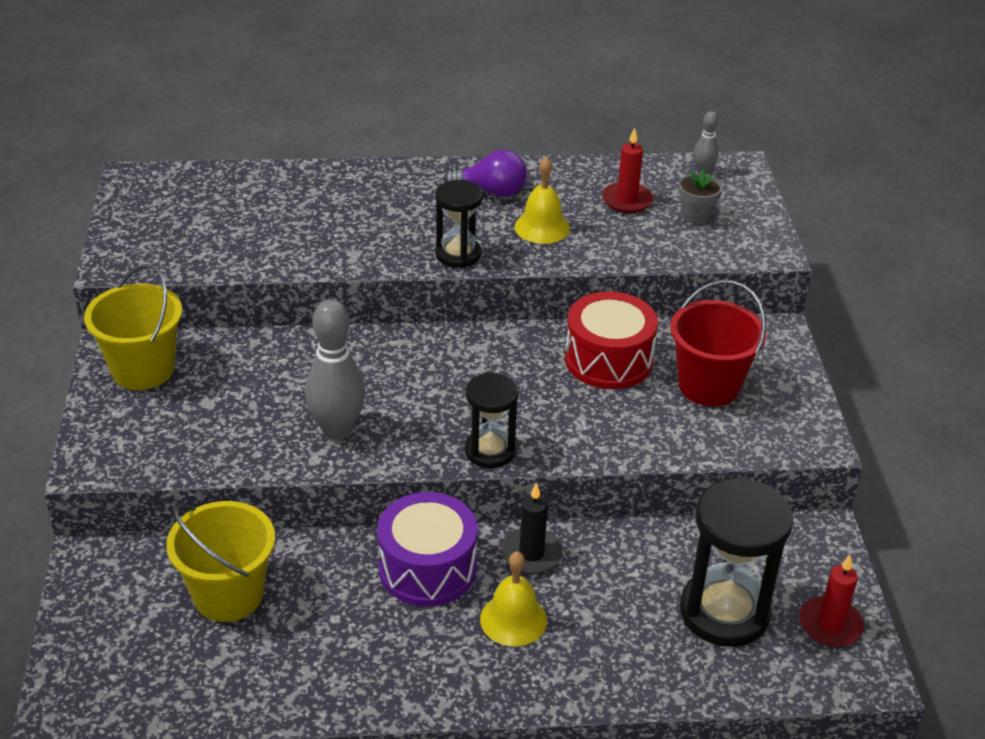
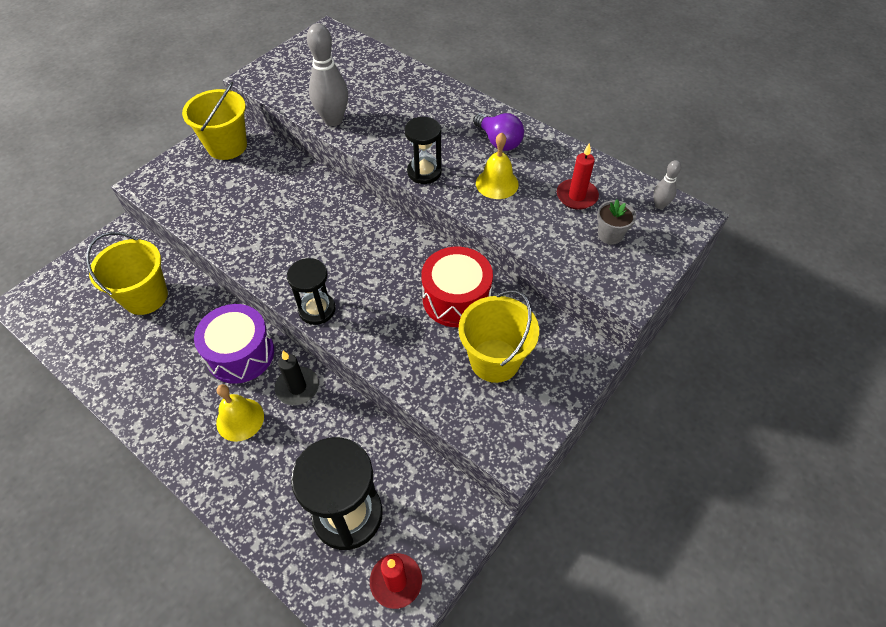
camera: 45 degrees right, 15 degrees up
(337, 430) = (263, 241): grey bowling pin -> grey bowling pin (333, 120)
(709, 385) = (495, 360): red bucket -> yellow bucket

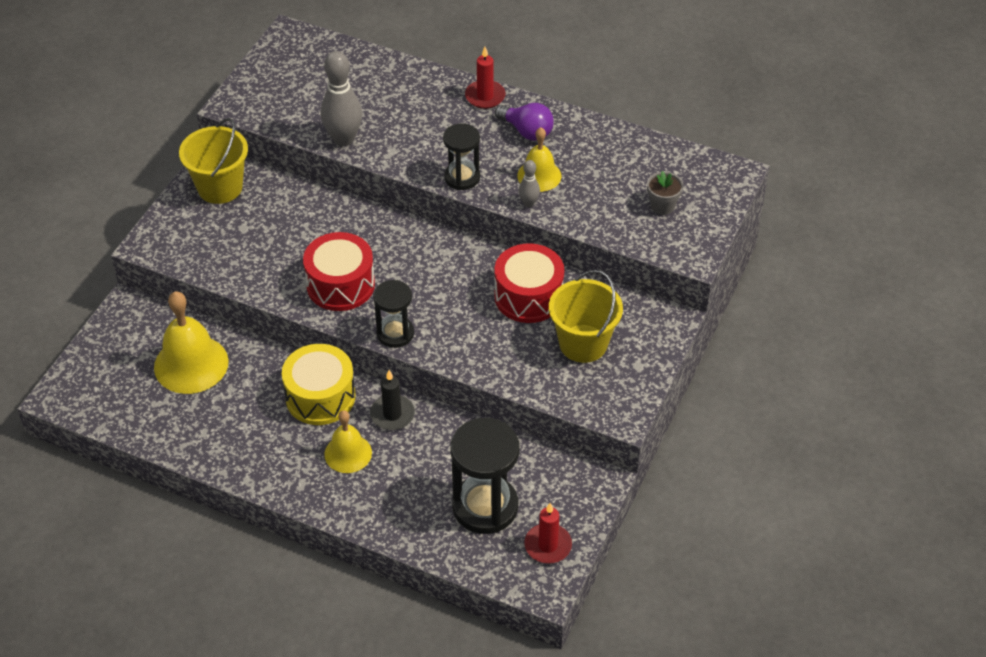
camera: 15 degrees left, 5 degrees down
(145, 297) = (191, 364): yellow bucket -> yellow bell
(240, 354) = (320, 397): purple drum -> yellow drum
(288, 251) = (340, 285): none -> red drum
(576, 196) = (621, 174): red candle -> red candle (485, 96)
(659, 205) = (703, 168): grey bowling pin -> grey bowling pin (528, 203)

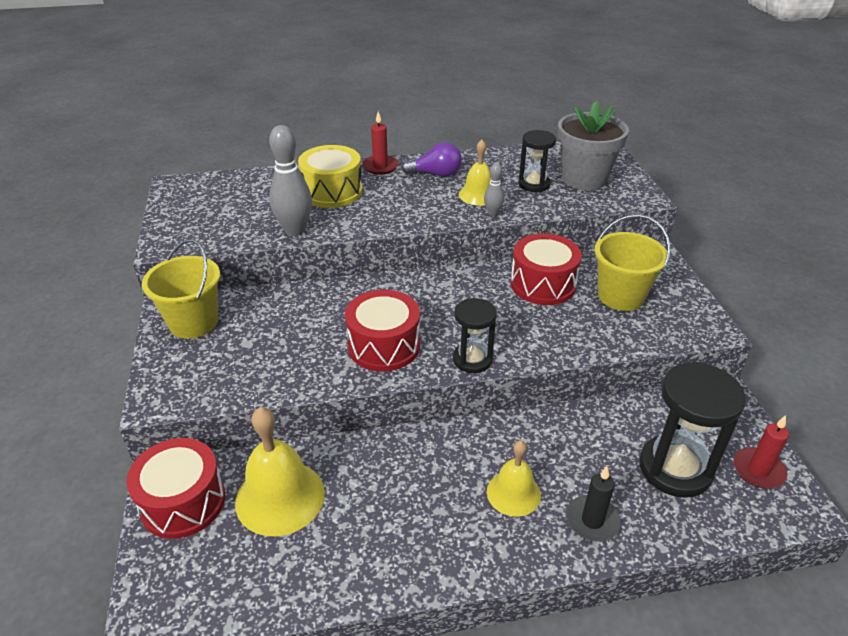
camera: 35 degrees left, 10 degrees down
(128, 332) = (183, 502): none -> red drum
(320, 397) = (436, 457): yellow drum -> yellow drum (332, 192)
(392, 414) = (514, 436): black candle -> black candle (592, 521)
(462, 177) = (422, 217): black hourglass -> black hourglass (534, 184)
(662, 206) = (584, 179): grey flower pot -> grey flower pot, size x2.14

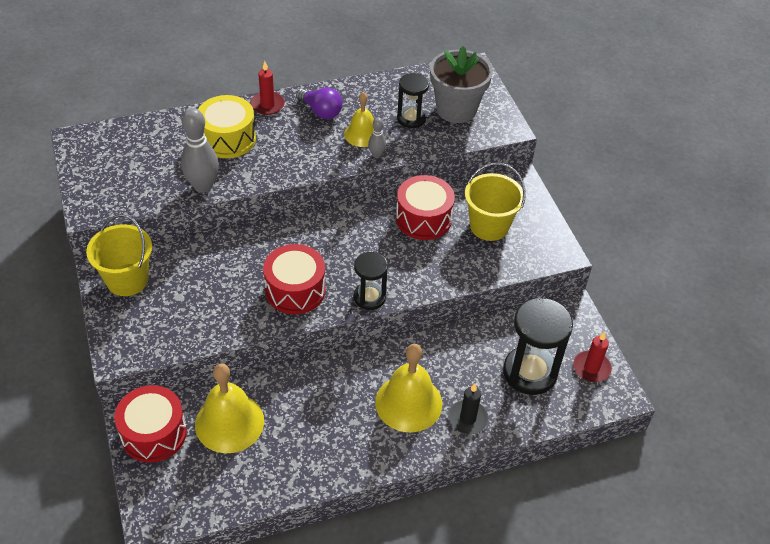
camera: 10 degrees left, 10 degrees up
(436, 174) = (321, 111): purple light bulb -> purple light bulb turned 45 degrees clockwise
(513, 493) = (408, 403): yellow bell -> yellow bell, size x1.63

